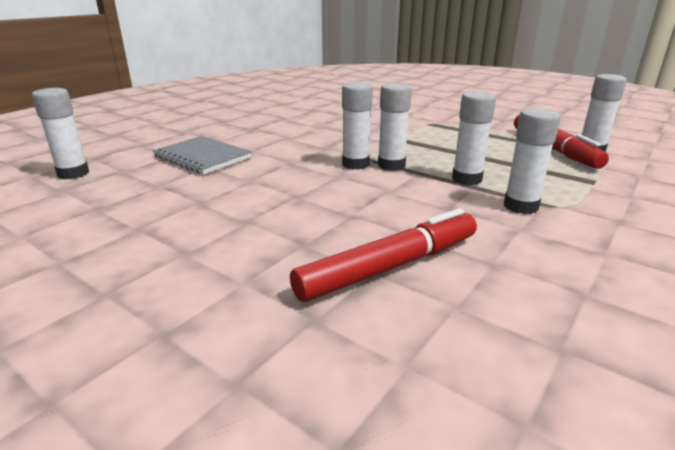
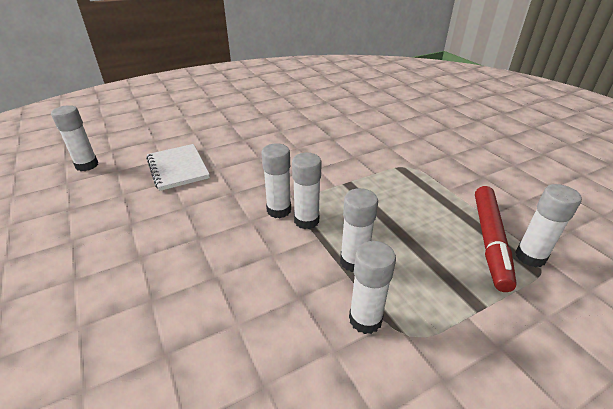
camera: 25 degrees right, 10 degrees up
(202, 157) = (178, 168): grey notebook -> white notebook
(390, 266) = (183, 354): red marker -> none

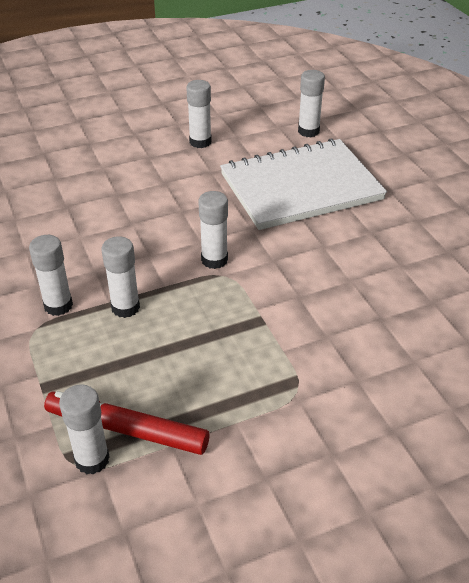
camera: 95 degrees right, 5 degrees up
(178, 168) = (301, 187): white notebook -> white notebook, size x1.86
(306, 221) = (193, 279): white glue stick -> white glue stick (200, 142)

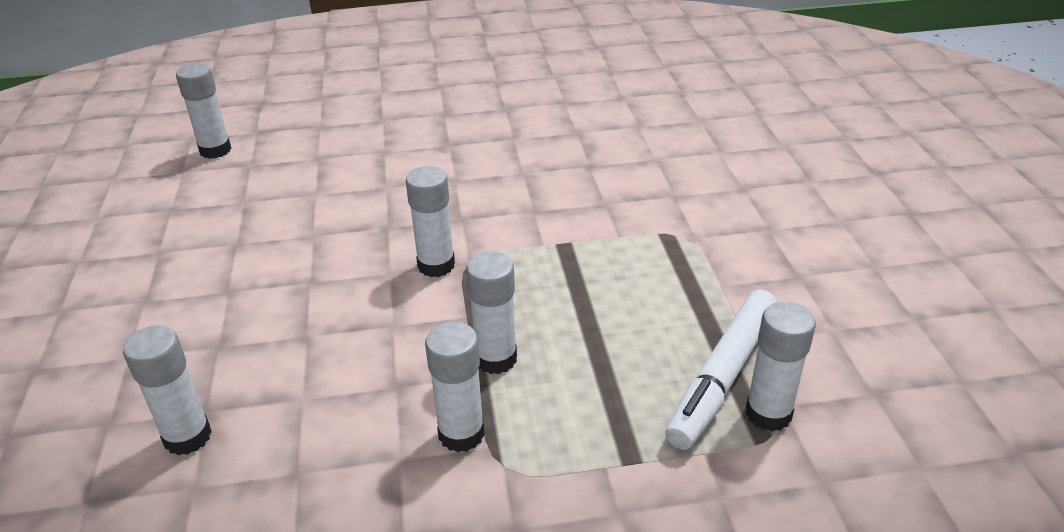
camera: 75 degrees left, 5 degrees down
(127, 430) = (722, 377): red marker -> white marker
(200, 142) = (153, 244): white glue stick -> white glue stick (187, 437)
(301, 187) = (331, 176): white notebook -> none

